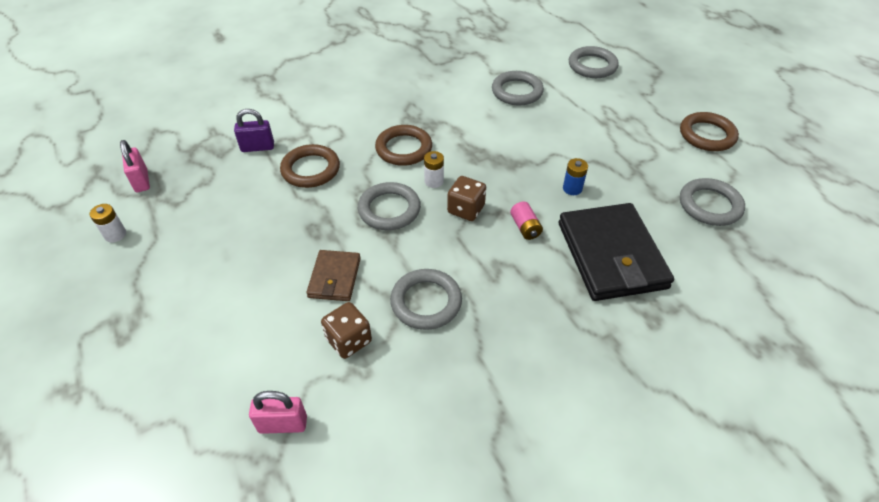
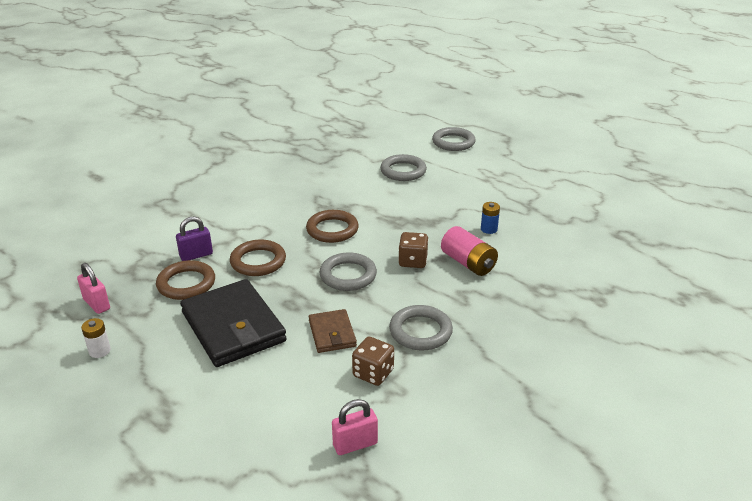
camera: 20 degrees left, 15 degrees down
(434, 181) = (373, 247): white battery -> none
(525, 227) = (468, 263): pink battery -> pink battery, size x1.71
(611, 255) = (545, 266): black wallet -> black wallet (233, 327)
(707, 135) = (568, 173): brown ring -> brown ring (186, 284)
(710, 205) = (597, 219): grey ring -> none

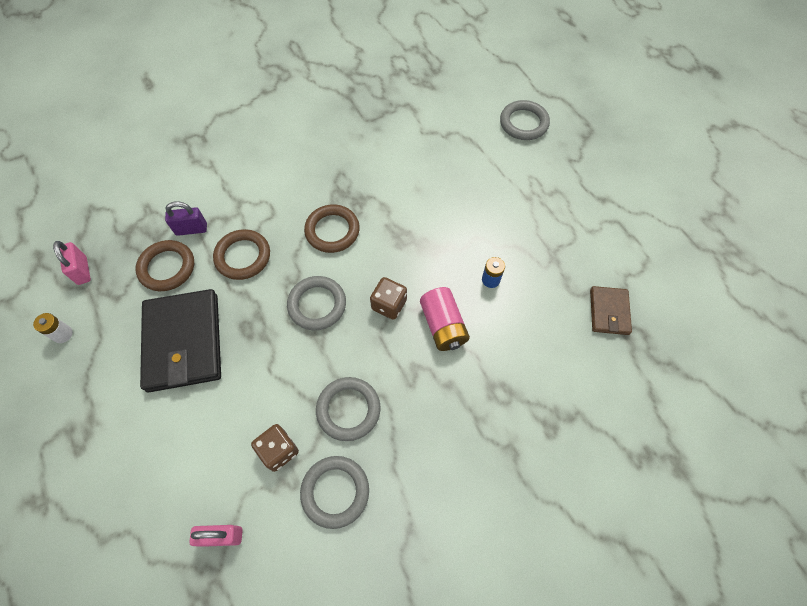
camera: 20 degrees right, 30 degrees up
(332, 333) = (266, 383): brown wallet -> brown wallet (609, 312)
(403, 171) = (446, 157): grey ring -> grey ring (335, 492)

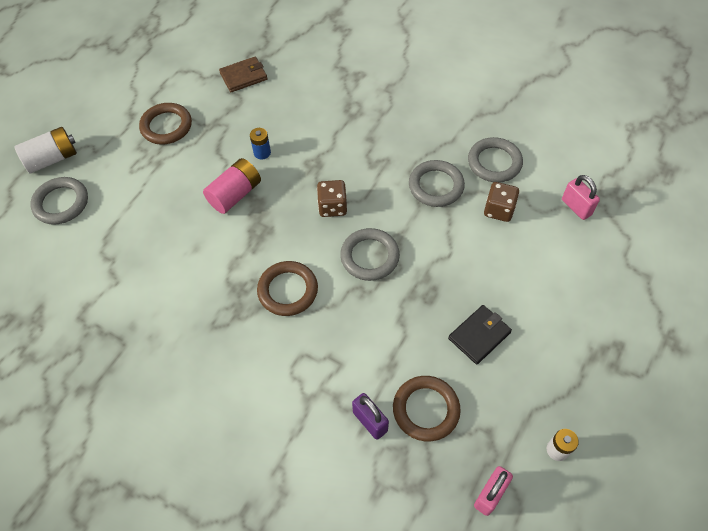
camera: 120 degrees left, 5 degrees down
(184, 342) = (479, 335): black wallet -> black wallet, size x0.52
(243, 256) = (366, 348): brown ring -> brown ring (166, 126)
(443, 326) = (325, 163): pink battery -> pink battery (235, 194)
(578, 131) = (52, 159): none -> white battery

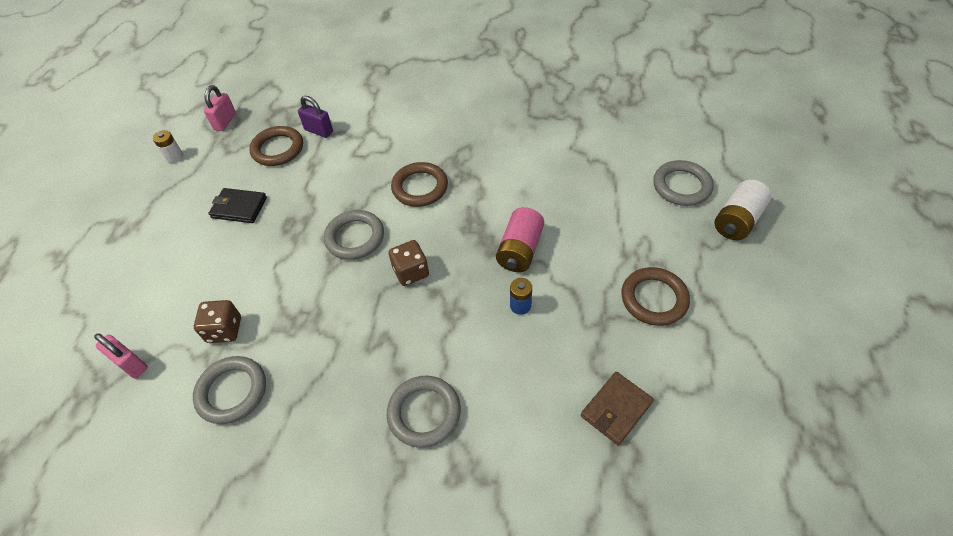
camera: 160 degrees right, 5 degrees down
(436, 186) = (301, 334): grey ring -> grey ring (424, 413)
(479, 335) = (239, 208): black wallet -> black wallet turned 75 degrees clockwise

